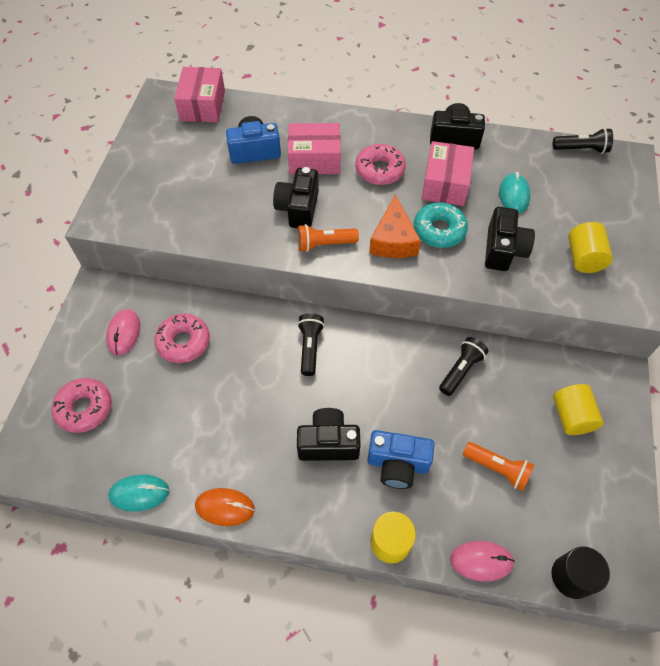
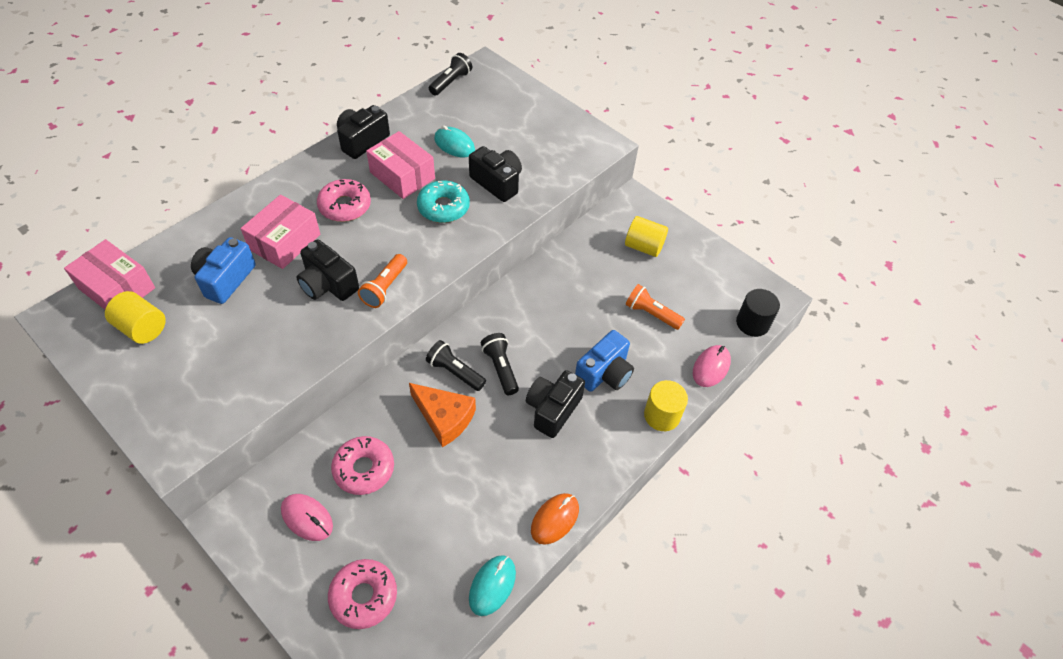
camera: 60 degrees left, 5 degrees down
(393, 240) = (425, 240): orange cheese -> orange cheese (444, 418)
(461, 370) = (558, 285): black flashlight -> black flashlight (500, 368)
(497, 468) = (651, 314): orange flashlight -> orange flashlight turned 120 degrees counterclockwise
(583, 258) = (544, 146): yellow cylinder -> yellow cylinder (142, 328)

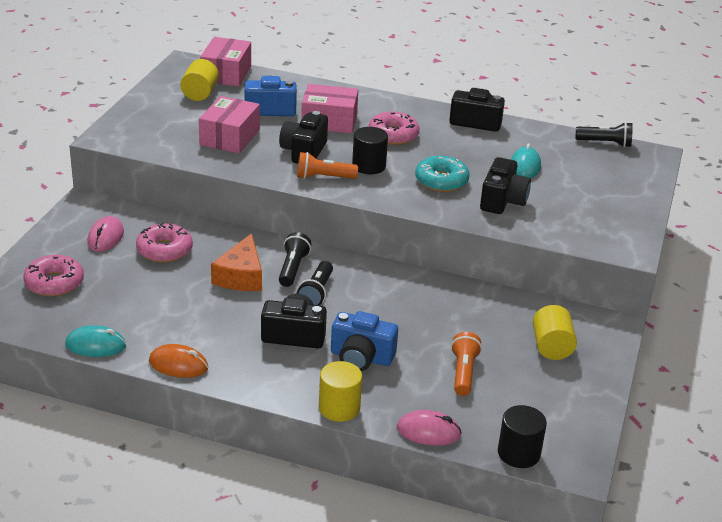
camera: 65 degrees right, 20 degrees down
(386, 246) = (369, 166): none -> black cylinder
(402, 175) = (457, 151): pink box -> pink box (229, 137)
(500, 368) = (316, 293): black flashlight -> black flashlight turned 150 degrees clockwise

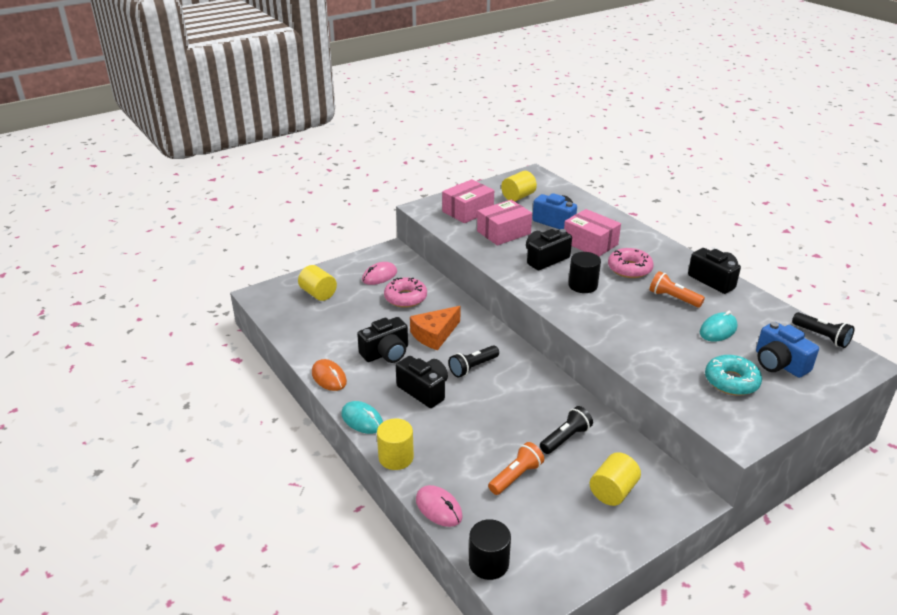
camera: 40 degrees right, 0 degrees up
(54, 283) = (318, 294): pink donut -> yellow cylinder
(95, 345) = (296, 343): turquoise mouse -> turquoise mouse (362, 420)
(226, 74) = (552, 188): pink box -> pink box (468, 211)
(292, 268) = (475, 343): black flashlight -> black flashlight (565, 438)
(323, 177) = (538, 282): orange flashlight -> orange flashlight (673, 298)
(361, 357) = (452, 428): blue camera -> blue camera (779, 364)
(441, 181) = (629, 316): turquoise donut -> turquoise donut (731, 381)
(502, 201) = (664, 350): black camera -> black camera (386, 353)

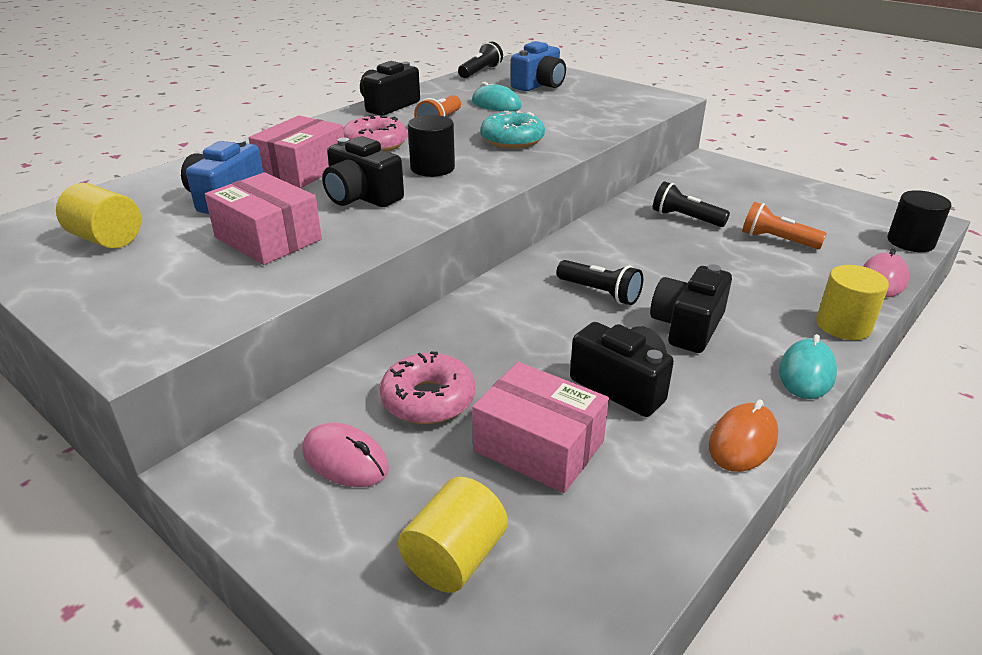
camera: 105 degrees left, 0 degrees up
(434, 335) = (536, 341): orange cheese -> none
(468, 211) = (165, 286): pink box -> pink box (539, 446)
(613, 491) = (738, 191): yellow cylinder -> none
(731, 381) = (585, 100): turquoise donut -> turquoise donut (512, 140)

